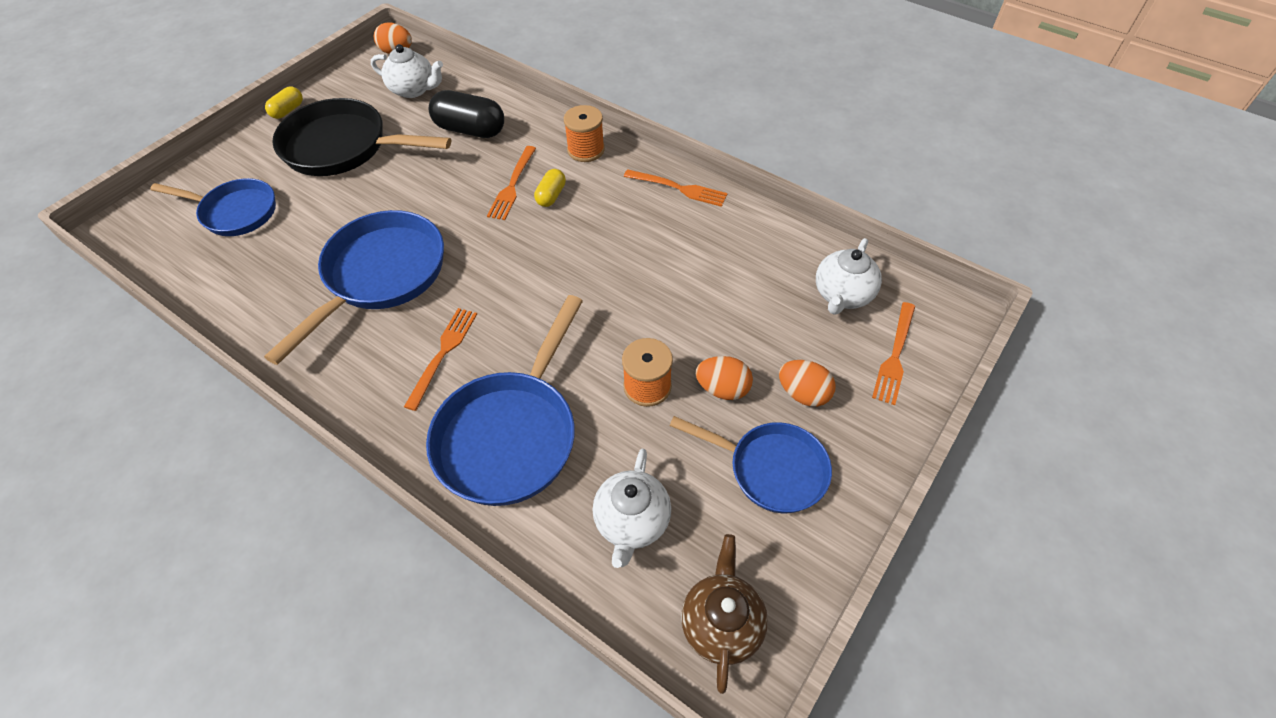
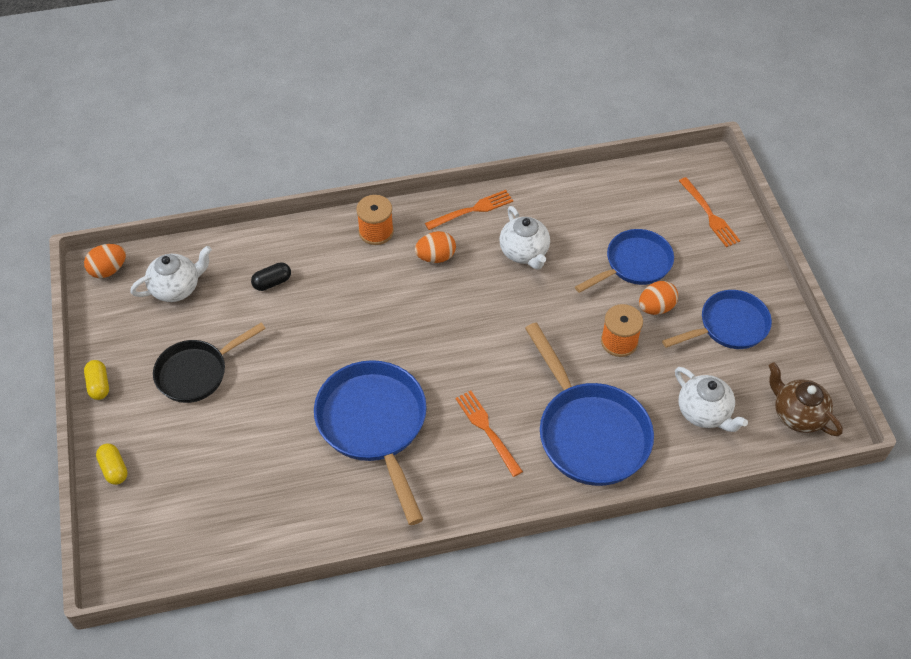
camera: 50 degrees left, 0 degrees up
(235, 212) = (196, 483): blue pan -> blue pan (634, 264)
(343, 147) = (196, 372): black pan -> black pan, size x0.65
(470, 130) = (272, 282): black capsule -> black capsule, size x0.54
(512, 186) = (366, 296): orange fork -> none
(551, 196) = (401, 281): yellow capsule -> yellow capsule (114, 469)
(803, 394) = (694, 274): orange egg -> orange egg (435, 257)
(842, 295) = (645, 201): white teapot -> white teapot (524, 252)

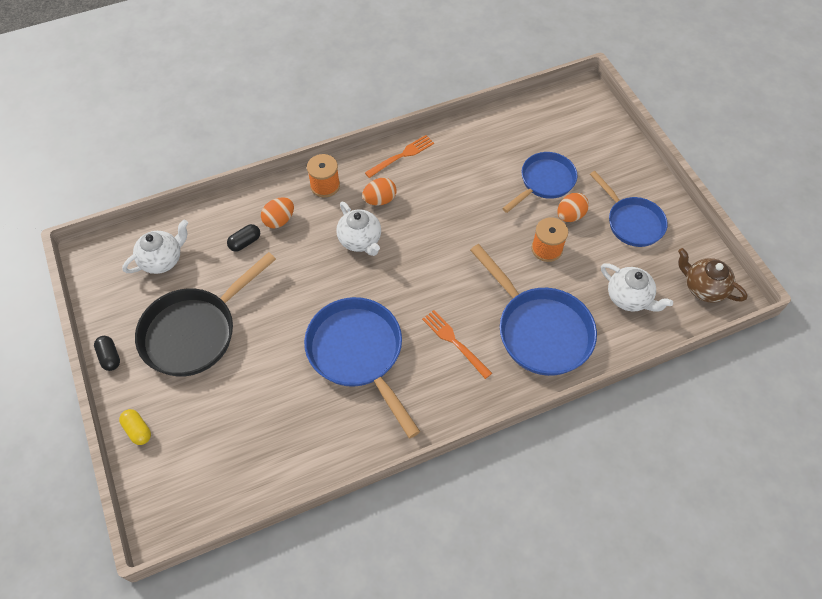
camera: 10 degrees left, 5 degrees up
(99, 385) = (110, 357): yellow capsule -> black capsule
(108, 270) = (99, 253): orange egg -> orange egg (279, 220)
(196, 372) = (195, 332): black pan -> black pan, size x1.53
(524, 252) = (452, 185): white teapot -> white teapot (360, 240)
(710, 215) = (596, 132): orange fork -> none
(729, 326) = (632, 222): blue pan -> blue pan turned 90 degrees clockwise

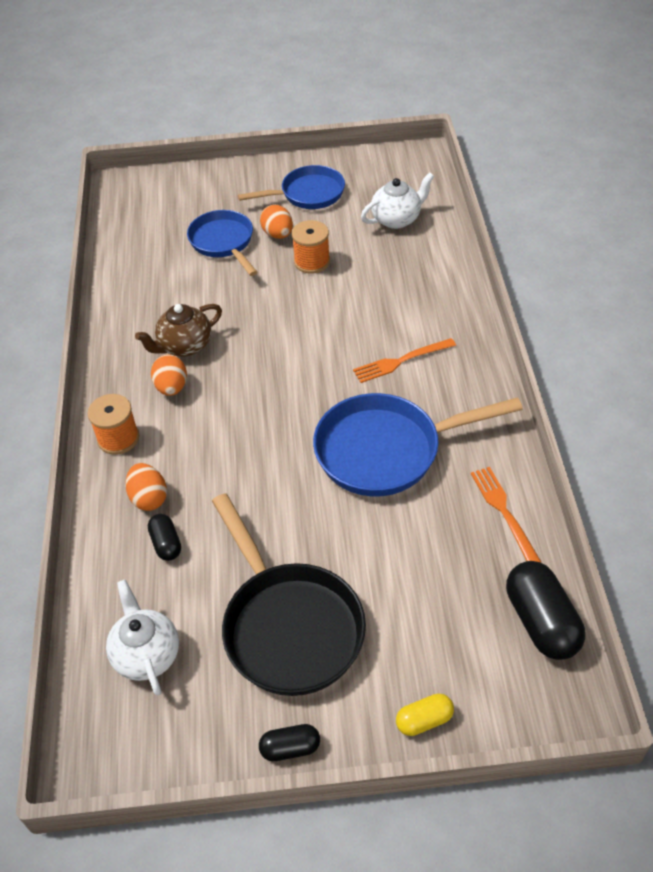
camera: 70 degrees left, 10 degrees down
(226, 493) = (541, 621): none -> black capsule
(360, 240) = (223, 418): white teapot -> none
(402, 155) = (115, 352): orange fork -> orange fork (503, 511)
(539, 330) = (411, 291): blue pan -> none
(703, 288) = (405, 169): brown teapot -> brown teapot (184, 346)

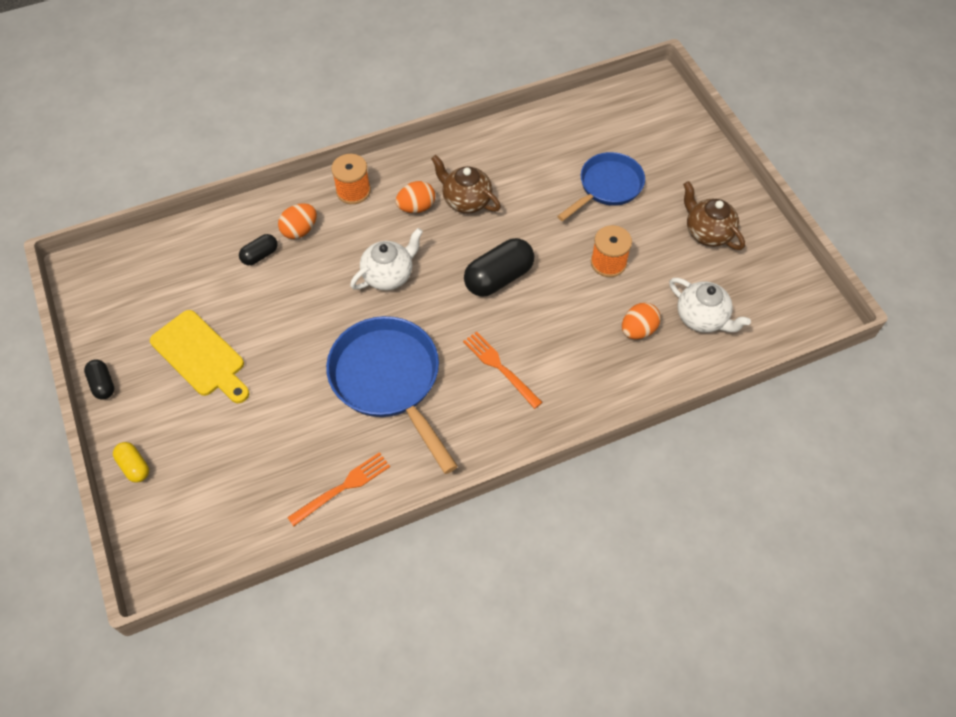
camera: 70 degrees right, 10 degrees up
(146, 654) = (164, 275): white teapot -> white teapot (389, 275)
(278, 234) = (636, 225): orange egg -> orange egg (638, 330)
(289, 626) = (201, 356): black pan -> yellow cutting board
(308, 194) = (707, 232): blue pan -> brown teapot
(541, 621) = (234, 536): black capsule -> black capsule (498, 278)

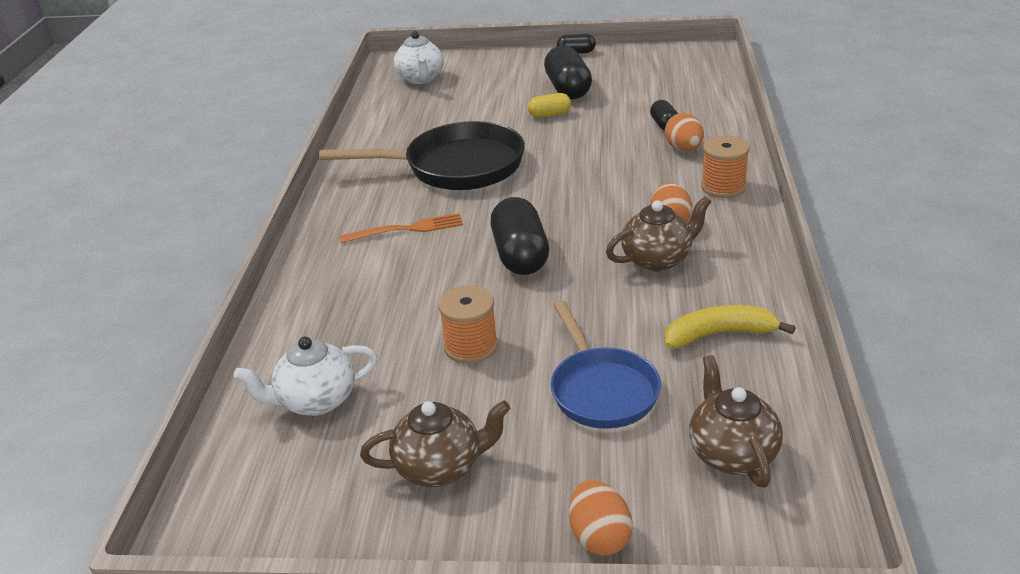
camera: 120 degrees right, 25 degrees down
(134, 466) = (489, 59): yellow capsule -> yellow capsule (549, 115)
(201, 356) = (568, 89): yellow cutting board -> black capsule
(343, 487) = (378, 131): orange fork -> none
(389, 275) = (582, 188): white teapot -> white teapot (420, 78)
(389, 380) = (456, 167): blue pan -> black pan
(529, 151) = (719, 334): none -> yellow banana
(621, 123) = (732, 453): none -> brown teapot
(638, 330) = (354, 338): orange egg -> orange egg (599, 537)

